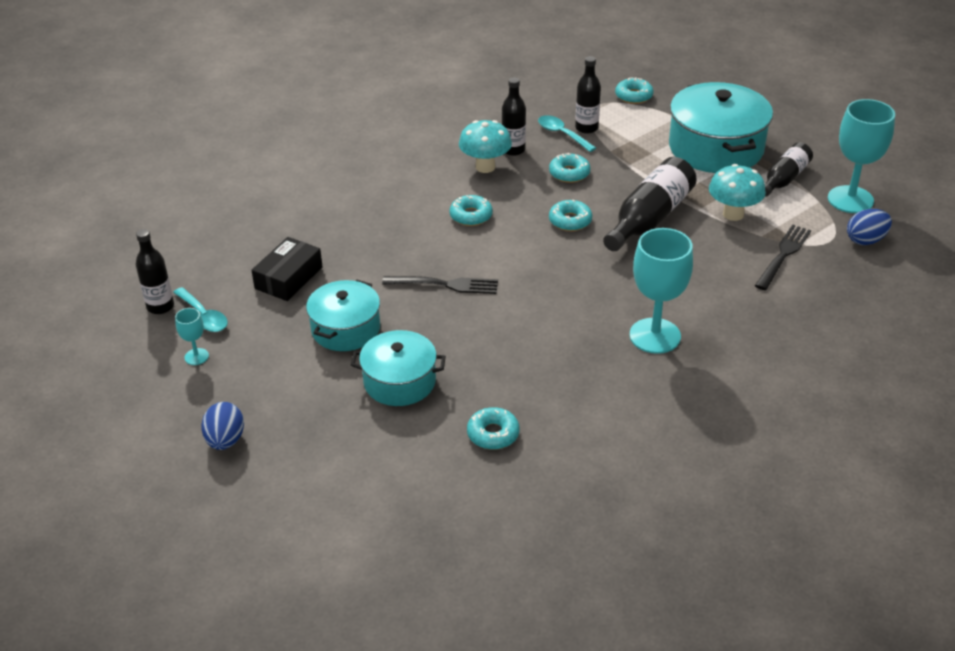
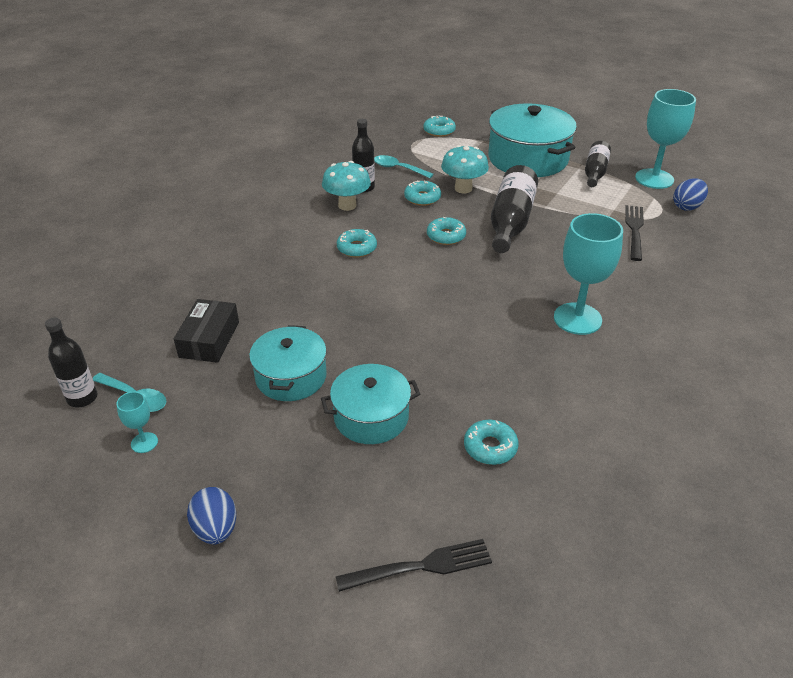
camera: 20 degrees left, 0 degrees up
(445, 285) = (366, 313): black fork -> black fork (420, 566)
(586, 128) = (415, 160): black bottle -> none
(733, 214) = (574, 206): turquoise mushroom -> turquoise mushroom (463, 188)

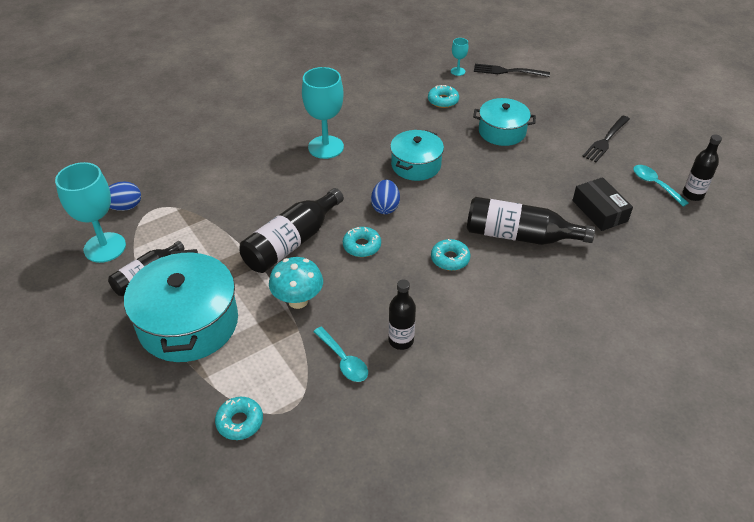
camera: 155 degrees left, 5 degrees up
(144, 442) = (646, 156): turquoise goblet -> turquoise goblet (457, 71)
(209, 339) = (599, 211): black box -> black box turned 60 degrees counterclockwise
(216, 529) = (604, 108): blue egg -> blue egg (385, 207)
(291, 377) = (545, 167): turquoise pot -> turquoise pot (416, 165)
(296, 287) = (519, 236): none -> black bottle
(347, 205) = (433, 318): turquoise mushroom -> none
(422, 198) = (349, 302): turquoise donut -> none
(634, 230) = (199, 199): black fork -> black fork (606, 140)

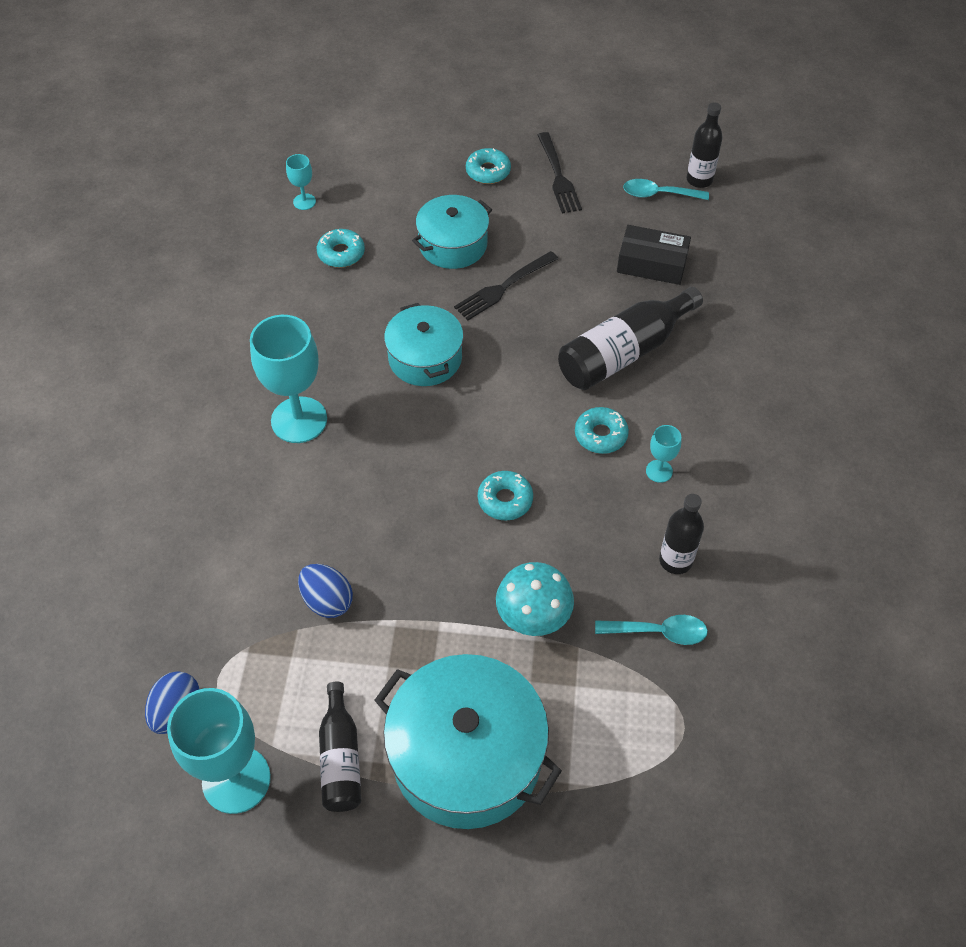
camera: 50 degrees left, 10 degrees up
(240, 422) = (662, 789): turquoise donut -> turquoise donut (488, 171)
(291, 242) = (432, 564): black bottle -> none
(385, 207) = (465, 435): blue egg -> blue egg (327, 601)
(455, 298) = (659, 471): none -> turquoise goblet
(508, 71) = (357, 161): black fork -> black fork (504, 287)

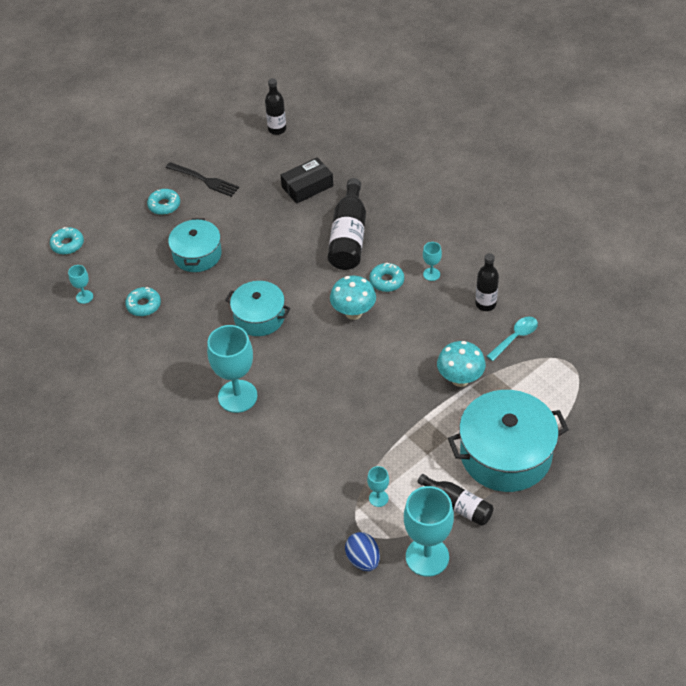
camera: 45 degrees left, 5 degrees down
(278, 662) = (378, 498): none -> turquoise goblet
(327, 601) = (364, 455): blue egg -> none
(504, 287) = (251, 254): black fork -> none
(505, 500) = (383, 344): turquoise donut -> turquoise donut (67, 244)
(520, 438) = (353, 313): none -> turquoise mushroom
(658, 194) = (266, 151): turquoise spoon -> none

